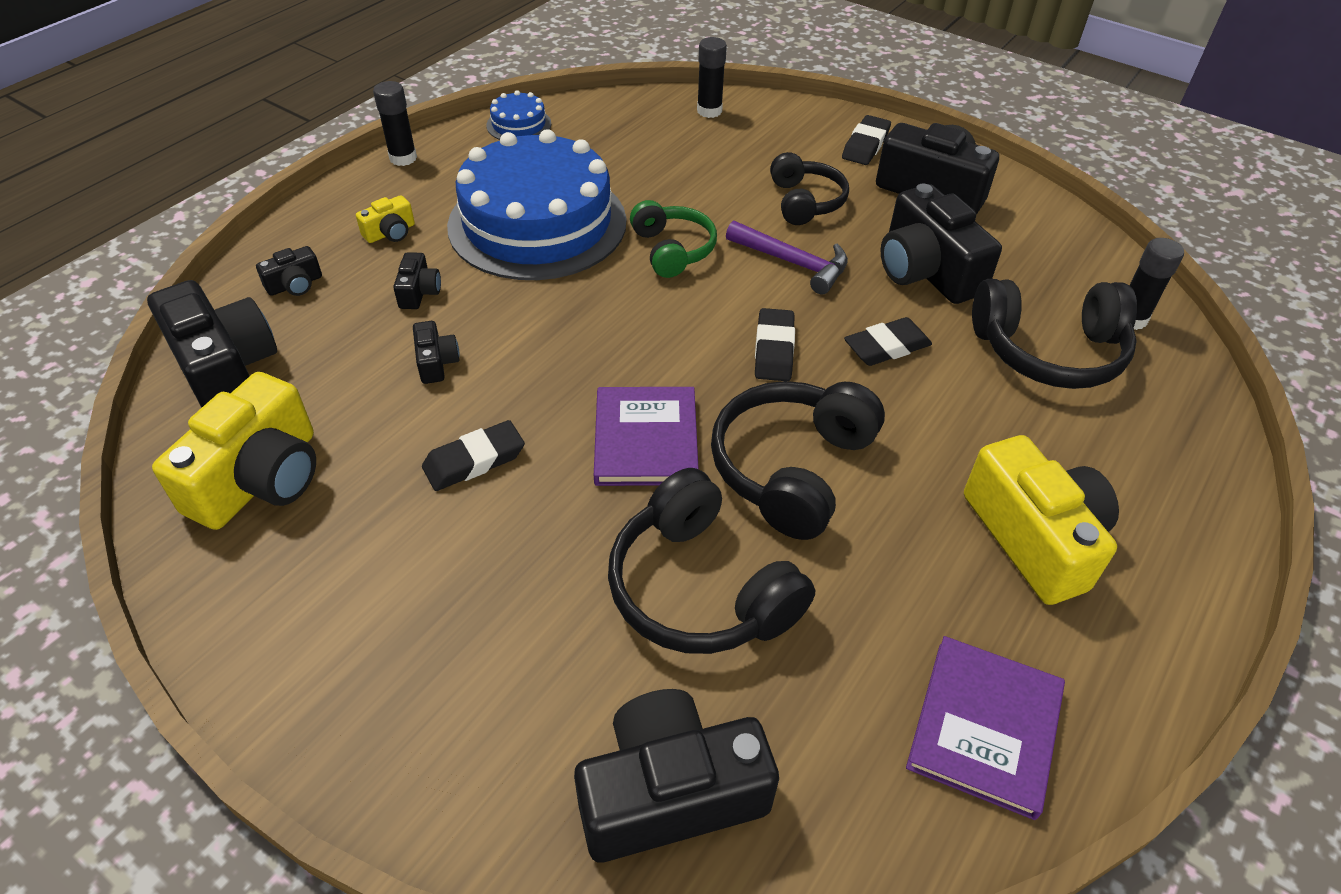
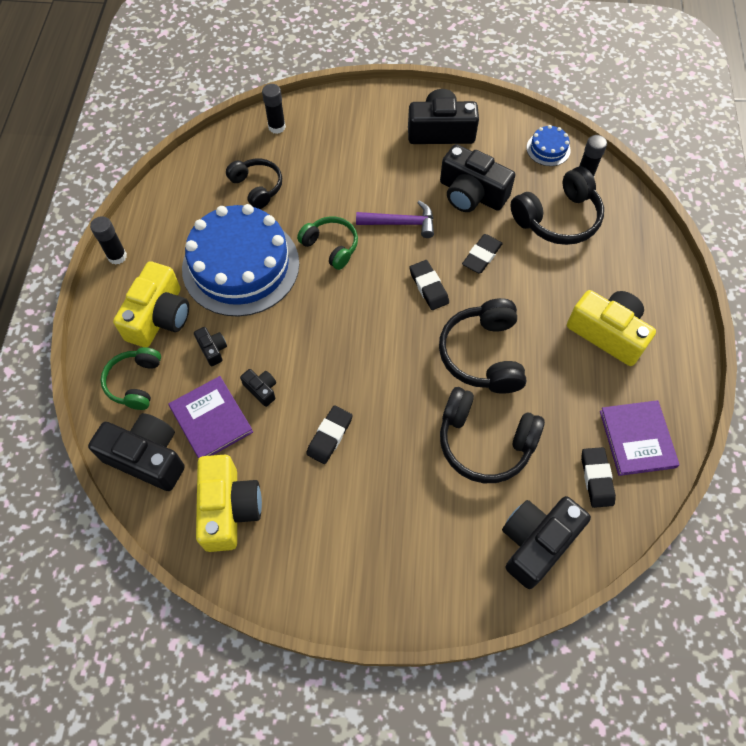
camera: 30 degrees left, 15 degrees up
(295, 284) = (135, 382): black camera -> green headphones
(390, 232) = (159, 317): yellow camera -> yellow camera, size x2.17
(519, 124) = (168, 193): blue cake -> blue cake (548, 149)
(645, 439) = (404, 377): purple book -> purple book (211, 419)
(805, 202) = (379, 174): black headphones -> black headphones (257, 187)
(865, 145) = (384, 113): black eraser -> black eraser (596, 478)

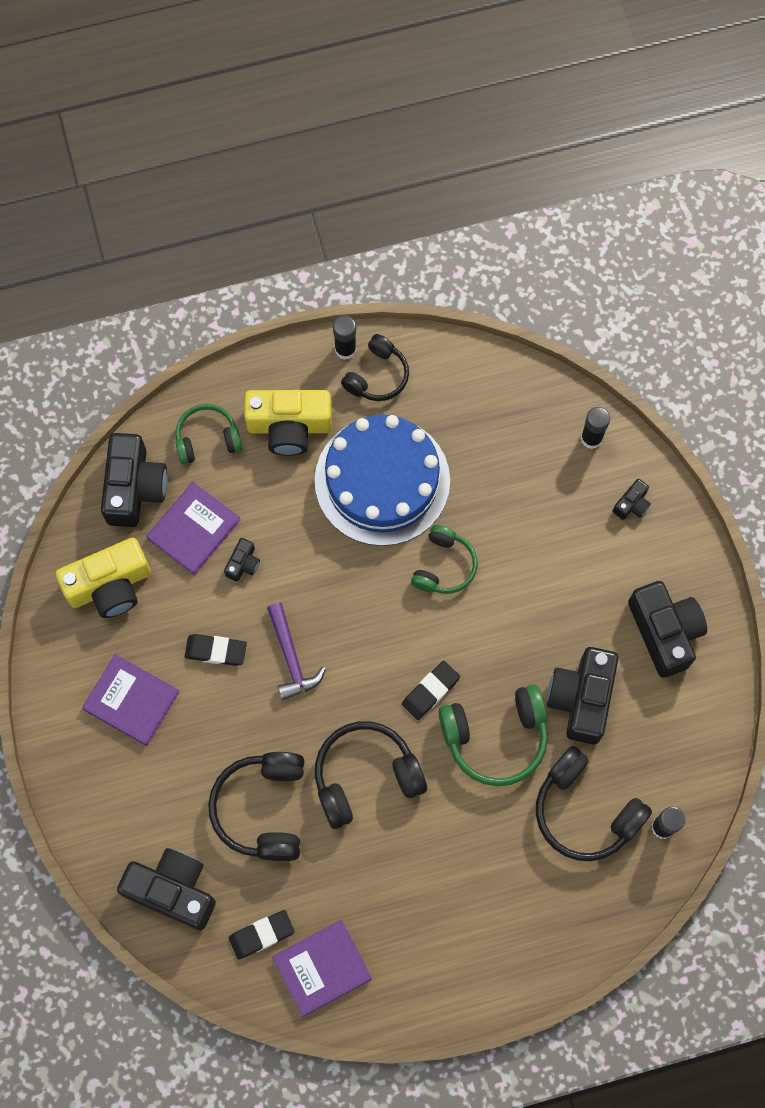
camera: 70 degrees right, 10 degrees up
(212, 349) = (271, 496): black camera -> black camera (632, 504)
(257, 187) = (494, 453): black headphones -> black headphones (377, 376)
(346, 524) = (131, 701): none -> purple book
(401, 223) = (506, 631): purple hammer -> purple hammer (291, 658)
(481, 256) = (495, 737): black eraser -> green headphones
(548, 149) = (690, 771): blue cake -> none
(607, 333) = (443, 907): yellow camera -> none

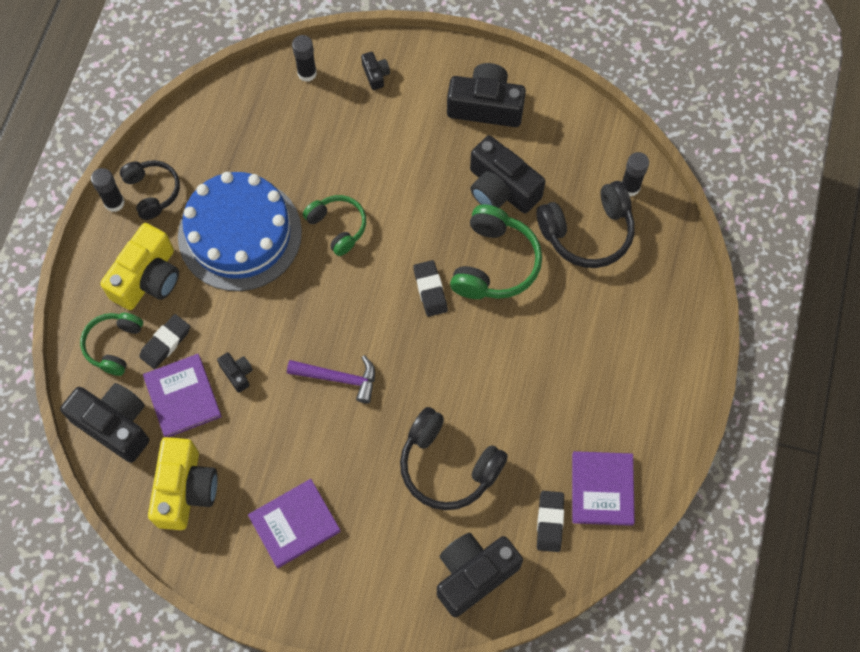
camera: 60 degrees left, 5 degrees down
(216, 651) = (296, 433): black eraser -> black eraser (165, 343)
(365, 776) = (468, 374): black headphones -> none

